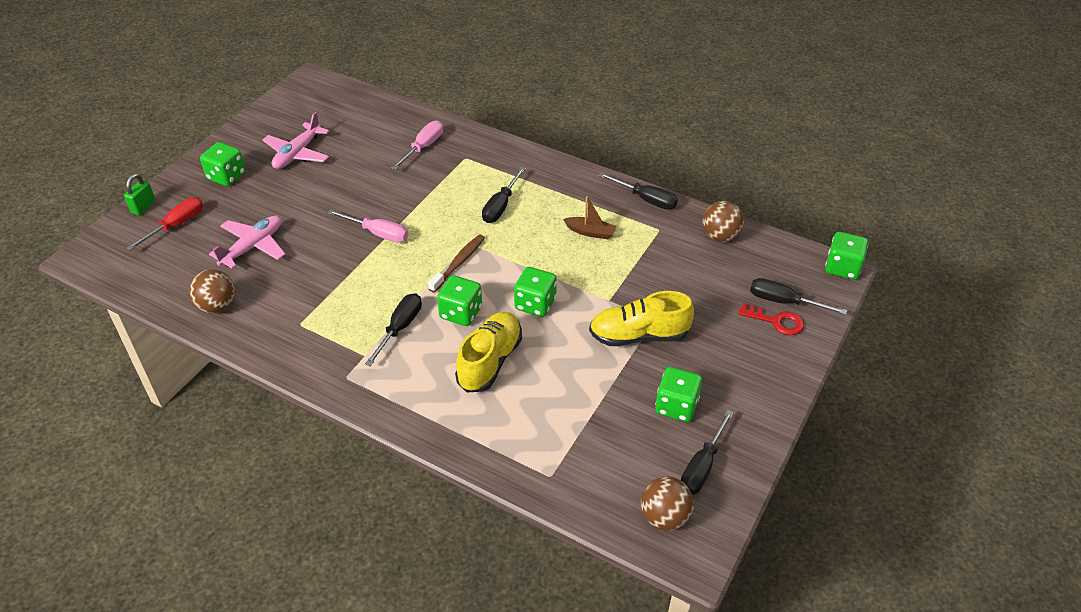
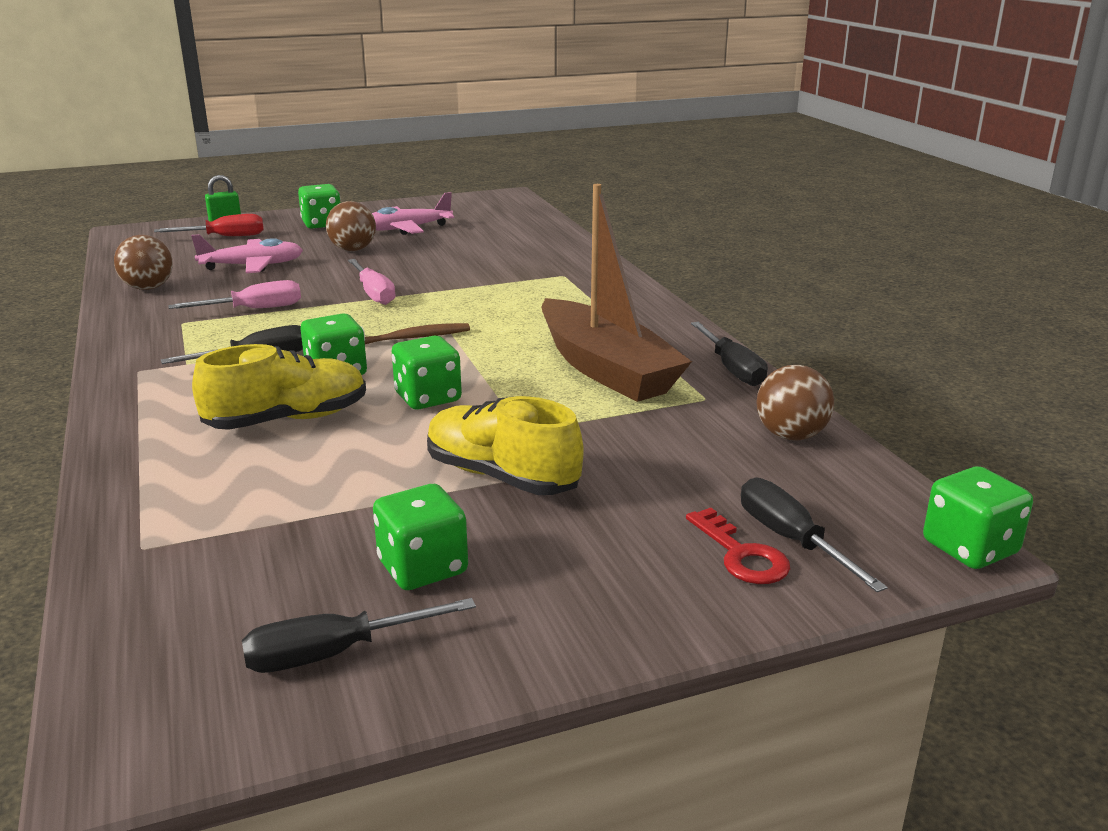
camera: 40 degrees right, 20 degrees down
(423, 147) = (533, 257): pink screwdriver -> pink screwdriver (254, 309)
(501, 206) = (536, 316): black screwdriver -> none
(590, 232) = (606, 369): brown boat -> brown boat, size x2.46
(664, 517) = (177, 677): brown ball -> brown ball (353, 250)

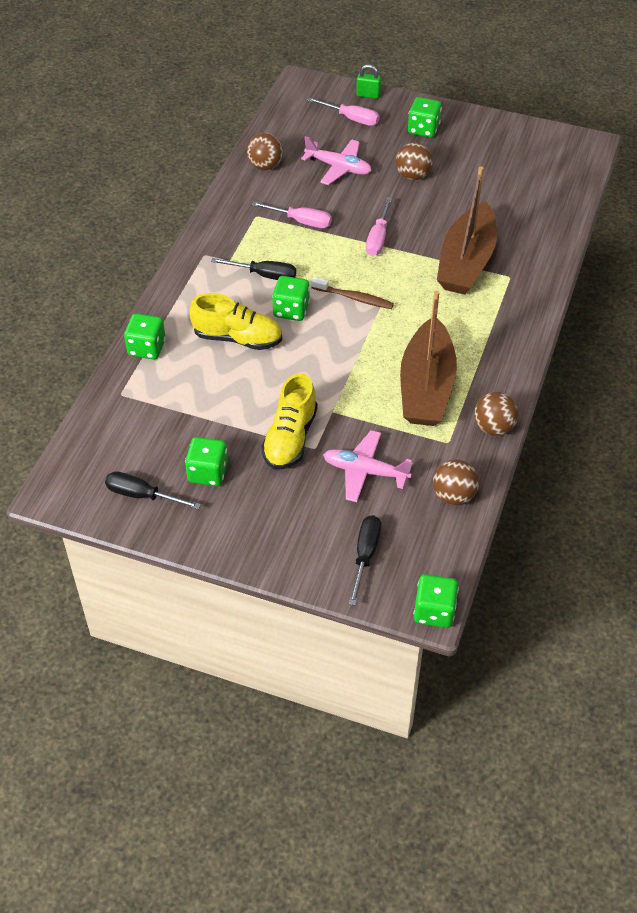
camera: 40 degrees right, 25 degrees up
(225, 237) = (351, 119): red screwdriver -> pink screwdriver
(407, 229) = (471, 163): pink plane -> pink plane (365, 471)
(428, 398) = (314, 358): green dice -> green dice (147, 348)
(502, 280) = (466, 262): none -> brown boat
(502, 476) = (290, 438): yellow shoe -> yellow shoe turned 150 degrees counterclockwise
(732, 369) = (494, 427): black screwdriver -> brown ball
(741, 555) = (334, 549): red key -> none

